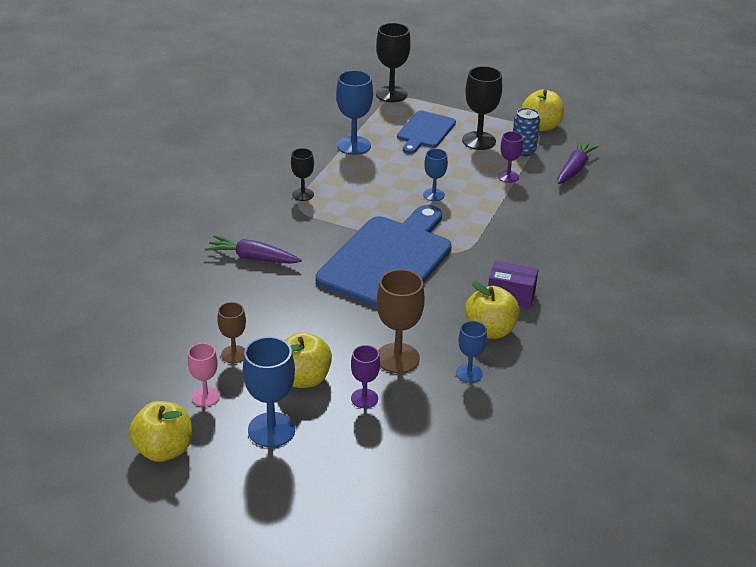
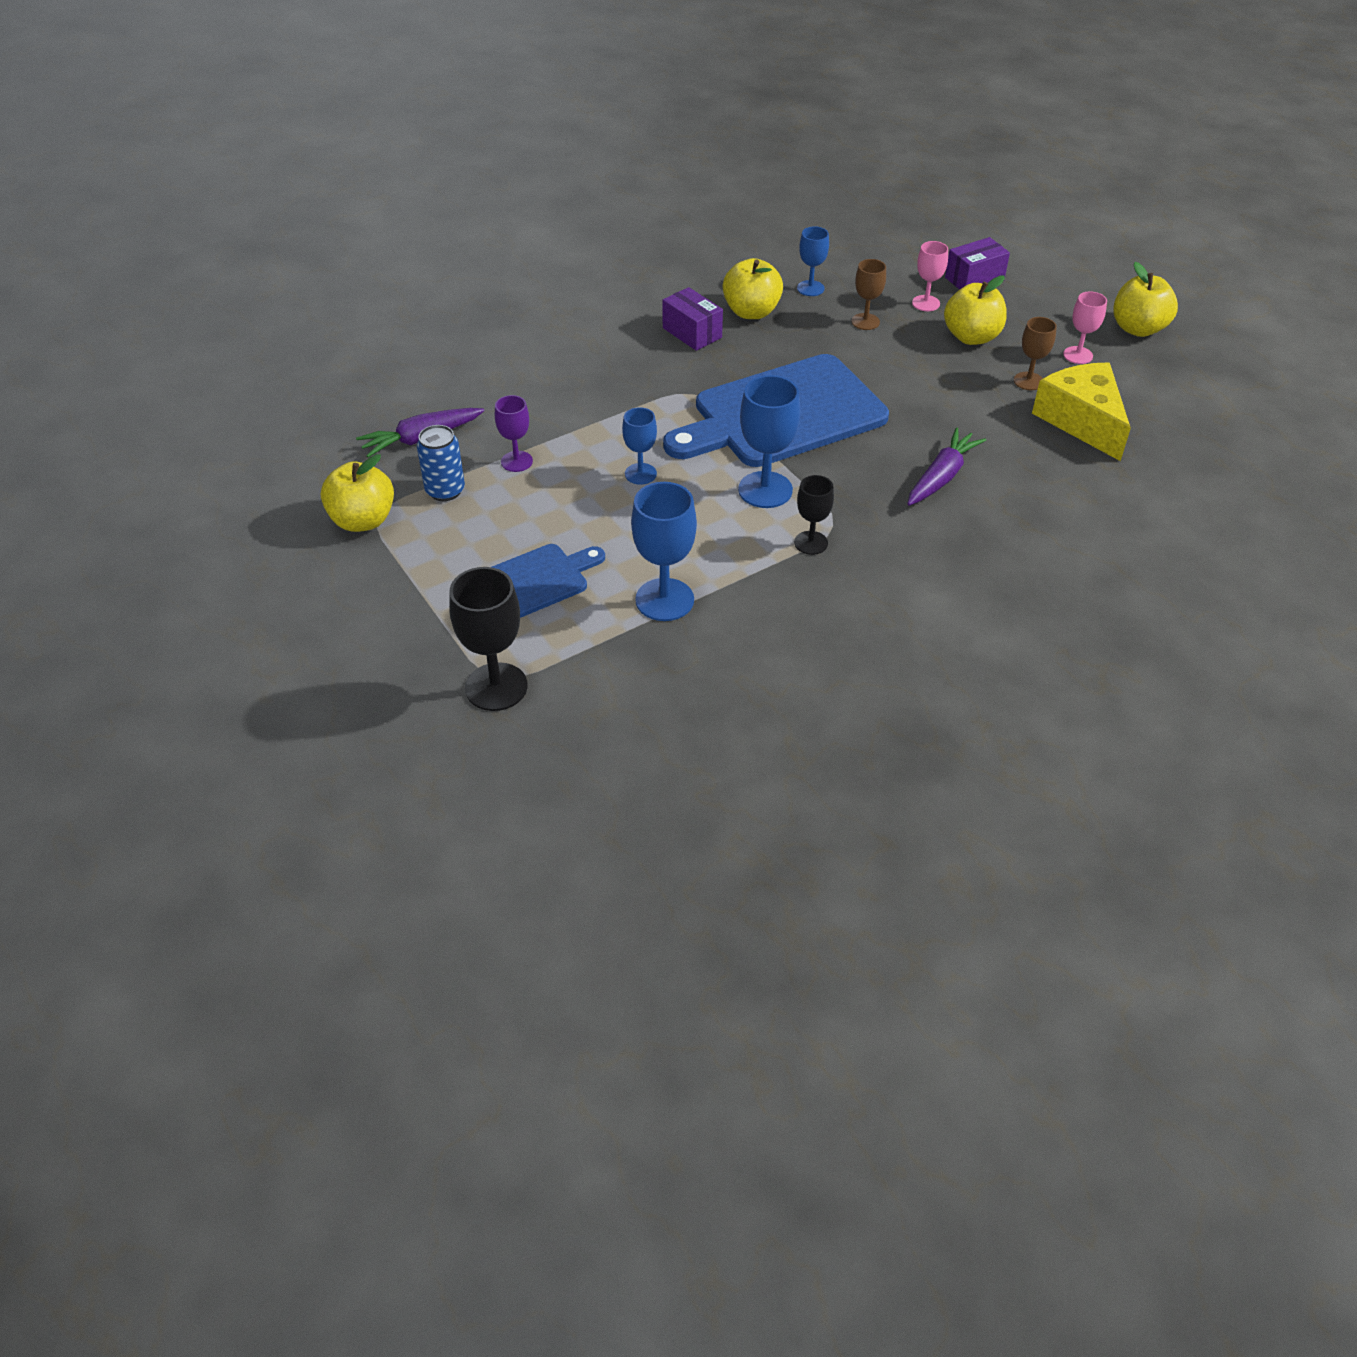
camera: 145 degrees left, 10 degrees up
(176, 336) = (1082, 420): none -> yellow cheese
(253, 258) = (941, 477): purple carrot -> purple carrot turned 105 degrees counterclockwise
(271, 430) = (1029, 310): blue goblet -> blue goblet (765, 490)
(342, 446) = (974, 279): none -> purple box
(364, 398) = (926, 303): purple goblet -> pink goblet
(397, 358) = (865, 322): brown goblet -> brown goblet, size x0.60
(479, 141) = (480, 532): black goblet -> none

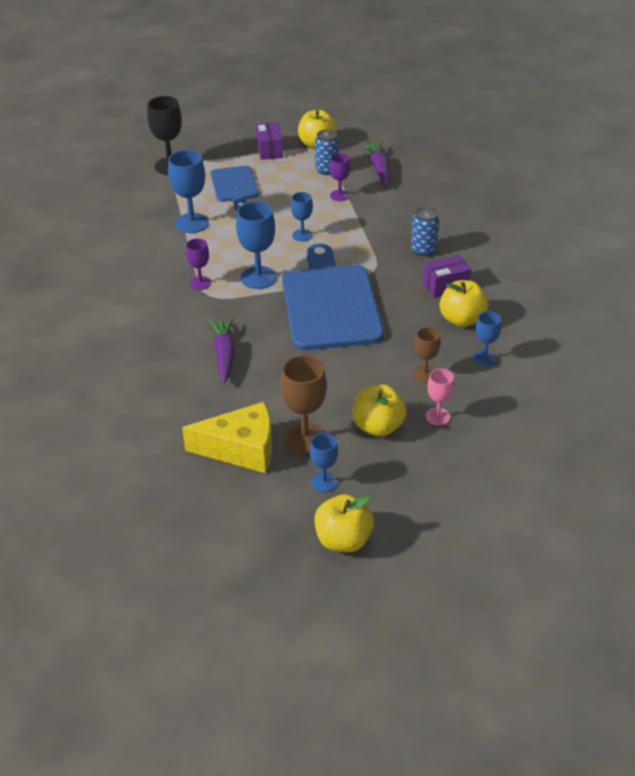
camera: 110 degrees right, 5 degrees down
(622, 362) = (423, 250): none -> blue can
(811, 543) = (200, 283): black goblet -> purple goblet
(941, 477) = (224, 355): purple carrot -> purple carrot turned 150 degrees counterclockwise
(974, 279) = (464, 460): purple box -> purple box (269, 150)
(1028, 381) = (304, 438): brown goblet -> brown goblet, size x1.68
(1078, 355) = (324, 482): pink goblet -> blue goblet

